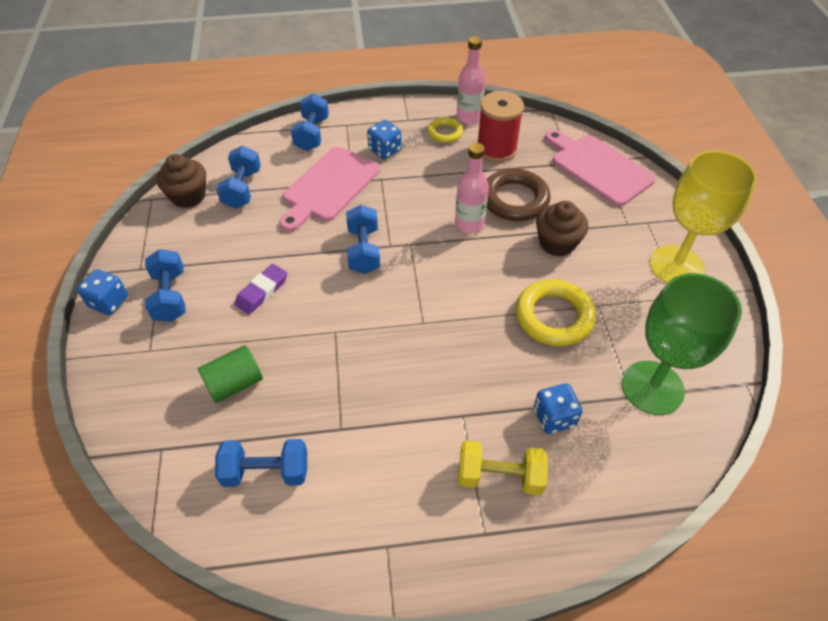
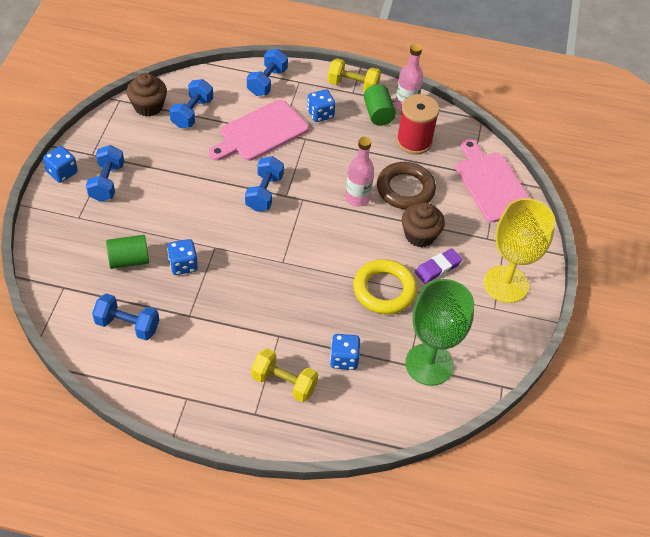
camera: 15 degrees right, 0 degrees up
(262, 291) = (174, 200): purple eraser -> purple eraser (438, 268)
(305, 366) = (183, 265): none -> blue dice
(404, 113) = (353, 85): none -> yellow dumbbell
(445, 133) = (378, 114): yellow ring -> green cylinder

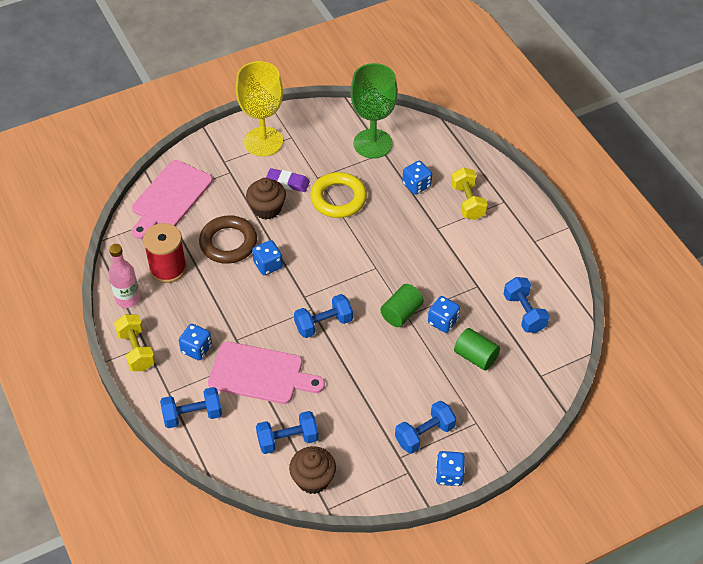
camera: 125 degrees left, 0 degrees up
(357, 198) = (268, 265): pink bottle -> blue dice
(378, 114) = (156, 311): green cylinder -> green cylinder (401, 313)

